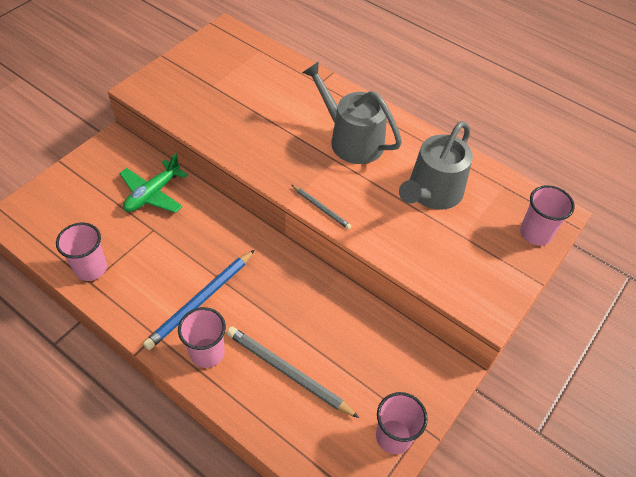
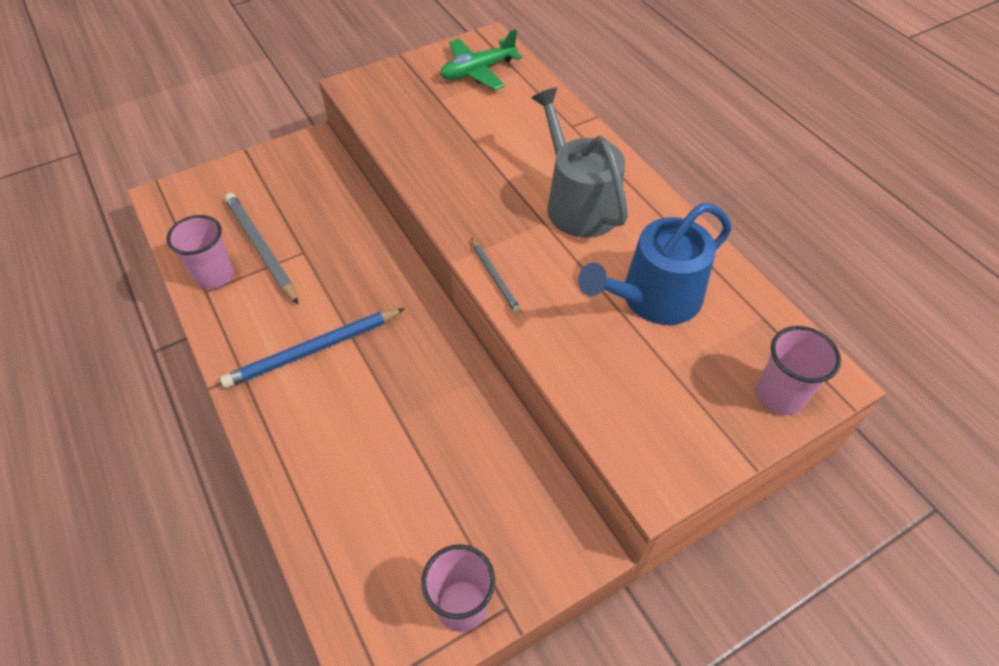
camera: 25 degrees right, 0 degrees up
(153, 194) = (324, 211): green plane -> green plane (478, 71)
(207, 353) = (288, 414): pink cup -> none
(288, 372) = (370, 472): grey pencil -> grey pencil (261, 249)
(432, 193) = (653, 298): grey watering can -> blue watering can

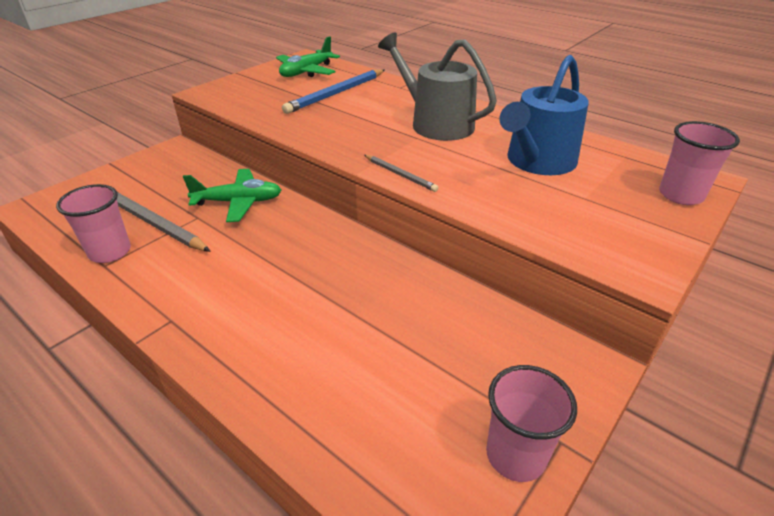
camera: 20 degrees left, 15 degrees down
(313, 350) = (241, 284): blue pencil -> blue pencil (336, 94)
(348, 242) = (238, 202): none -> green plane

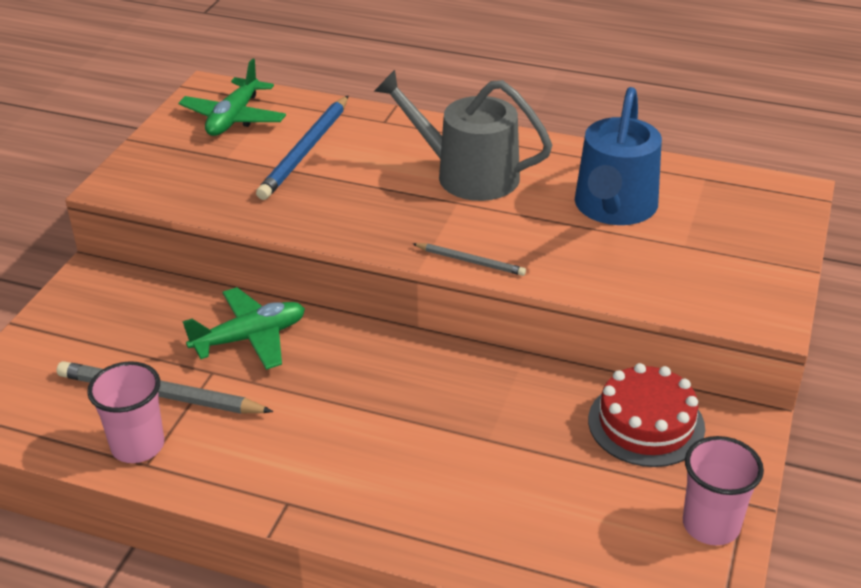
camera: 20 degrees left, 0 degrees up
(497, 338) = (646, 424): none -> red cake
(680, 195) = (776, 219): pink cup -> none

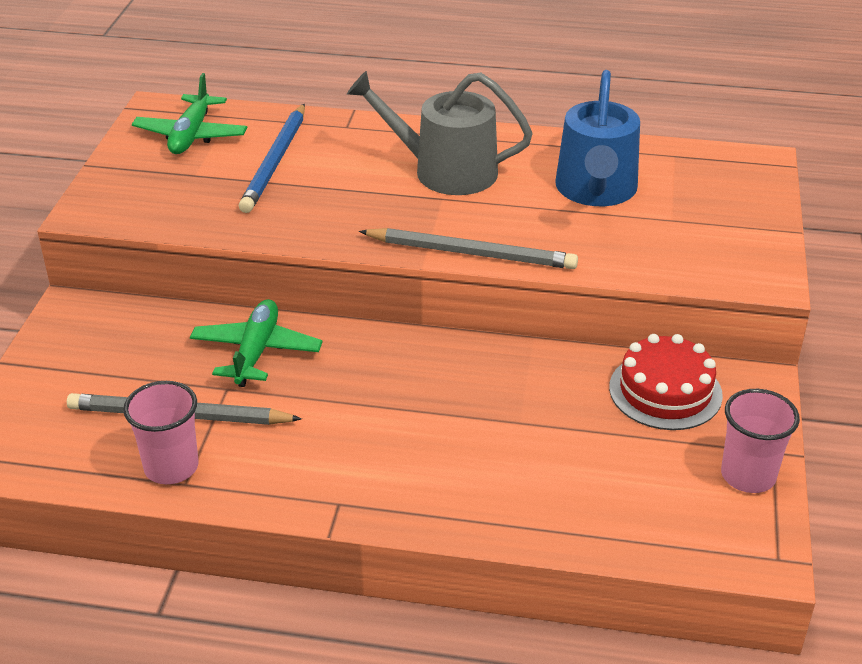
camera: 10 degrees left, 0 degrees up
(250, 338) = (256, 352): green plane -> green plane turned 45 degrees counterclockwise
(470, 261) = (471, 253): grey pencil -> grey pencil, size x1.85

